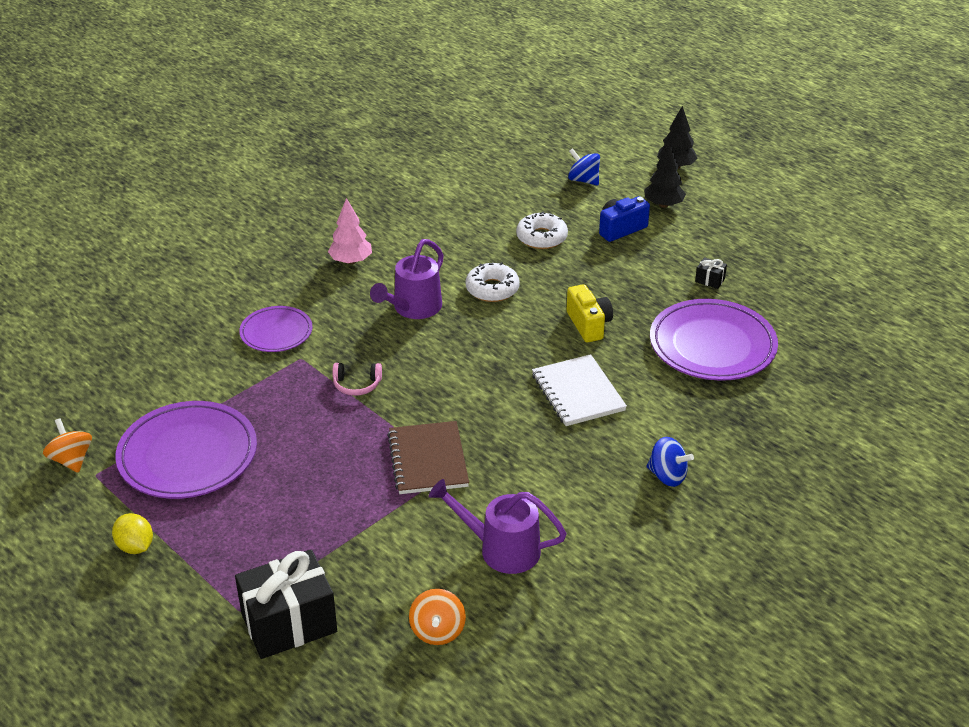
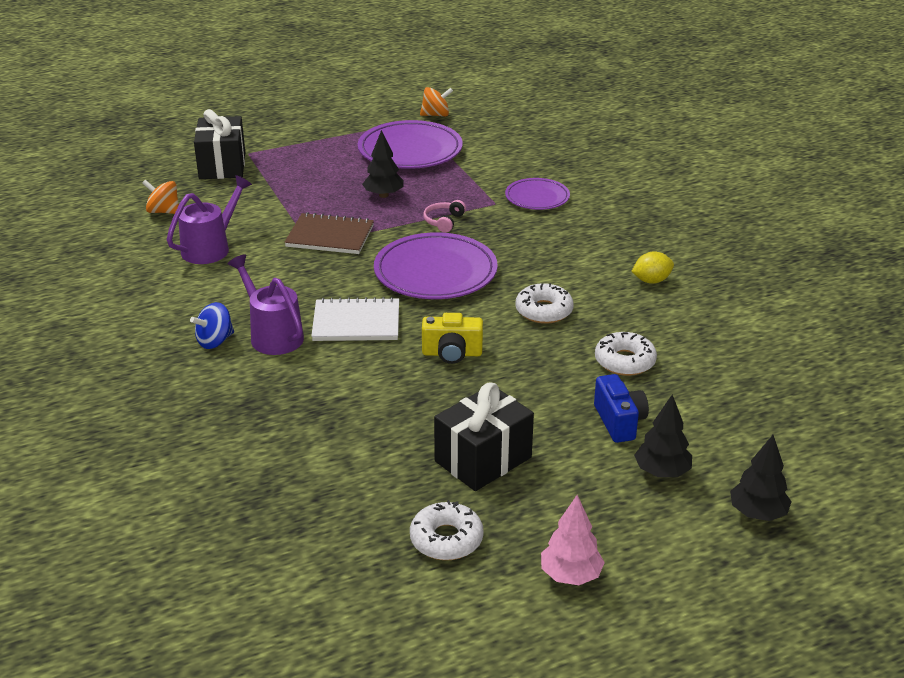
camera: 110 degrees right, 5 degrees down
(135, 546) = (335, 128): yellow lemon -> yellow lemon (651, 281)
(315, 446) = (383, 195): none -> black tree
(351, 261) = (630, 245): pink tree -> pink tree (570, 575)
(413, 309) = (535, 263): purple watering can -> purple watering can (272, 335)
(583, 180) = (741, 422): blue spinning top -> none
(710, 280) = (483, 459): black gift -> black gift, size x2.48
(712, 345) = (368, 423): purple plate -> purple plate (435, 272)
(802, 278) = (446, 539): none -> white donut

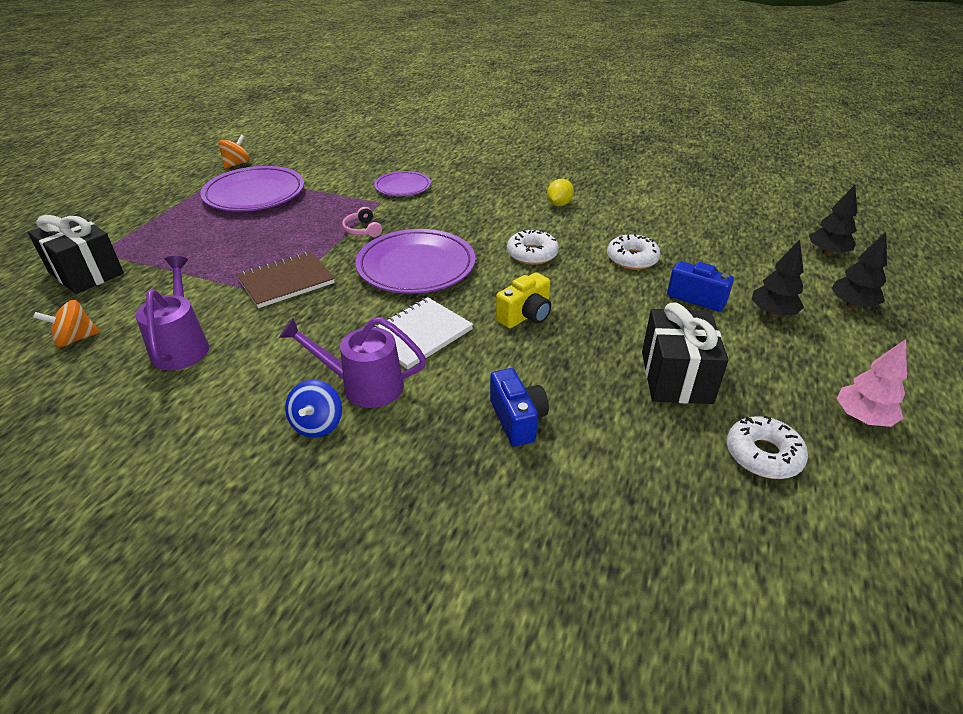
camera: 45 degrees left, 5 degrees up
(328, 413) = (517, 419): none -> blue camera
(383, 195) = (283, 232): black tree -> black tree (827, 253)

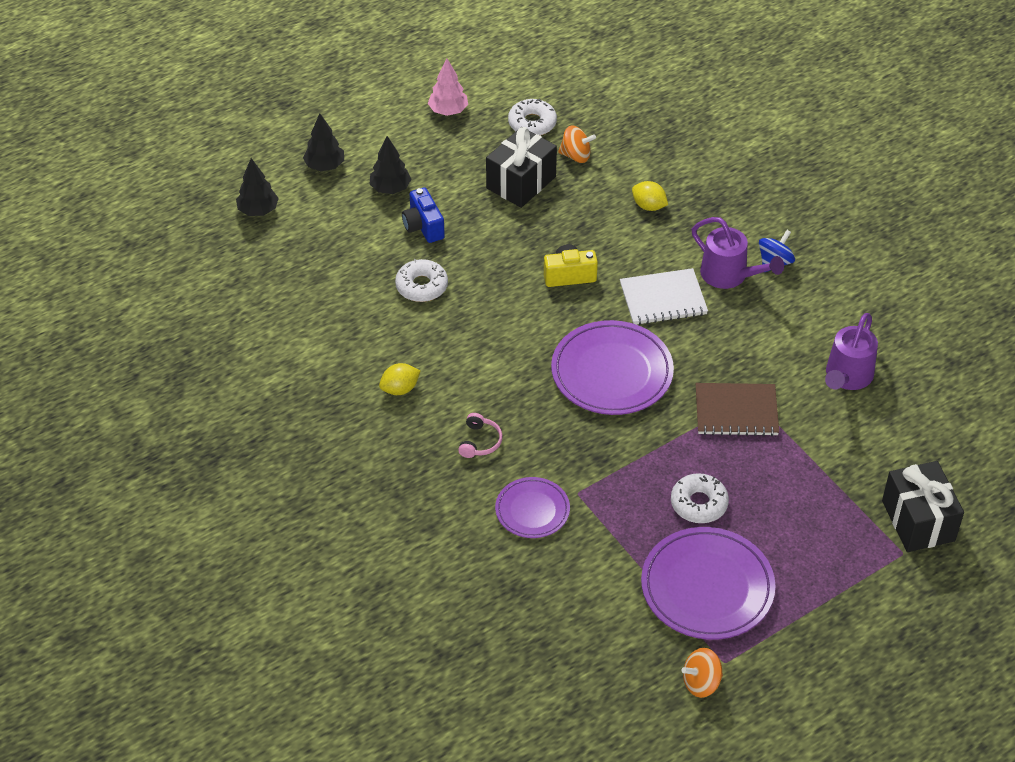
camera: 145 degrees left, 10 degrees up
(75, 339) = (930, 427): orange spinning top -> orange spinning top (576, 156)
(363, 230) = (625, 452): pink headphones -> pink headphones (479, 442)
(517, 419) = (649, 206): blue camera -> yellow lemon
(532, 254) = (498, 335): white donut -> white donut (699, 503)

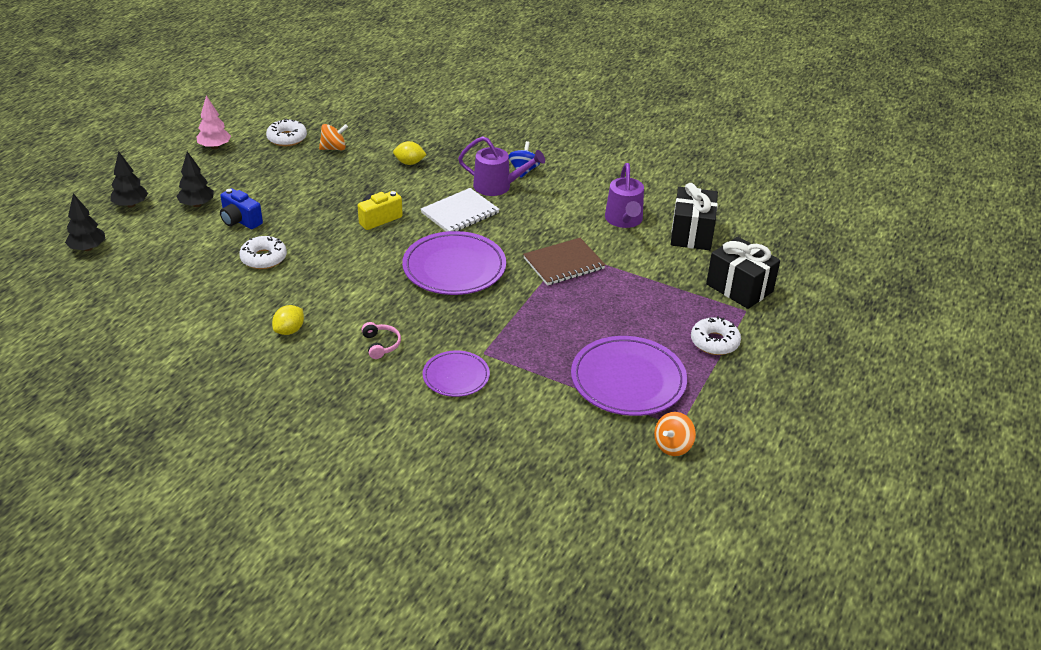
camera: 30 degrees left, 10 degrees down
(521, 182) = (302, 174): black gift -> black gift (691, 233)
(699, 503) = (580, 329): white donut -> white donut (714, 342)

